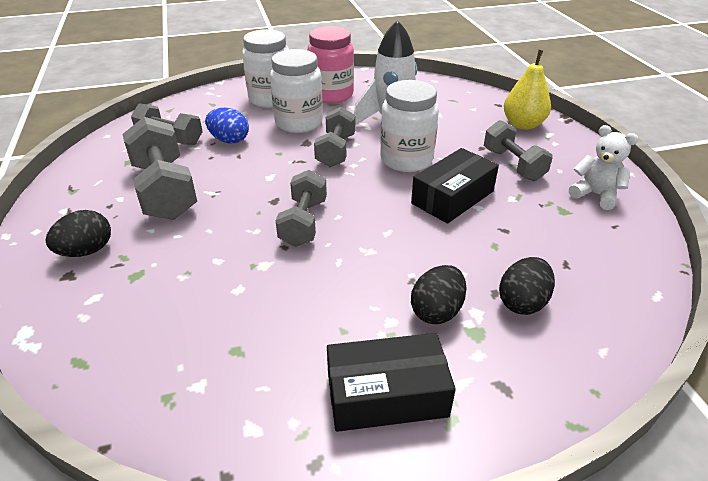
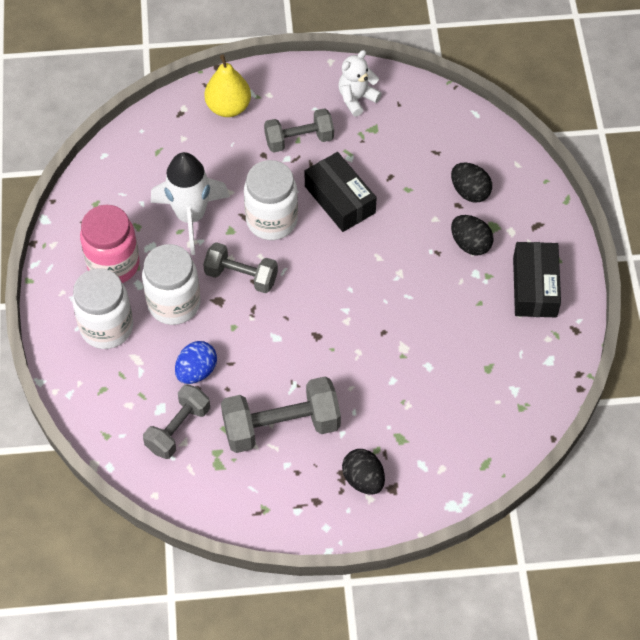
camera: 80 degrees left, 20 degrees up
(303, 223) = (354, 315): grey dumbbell -> none

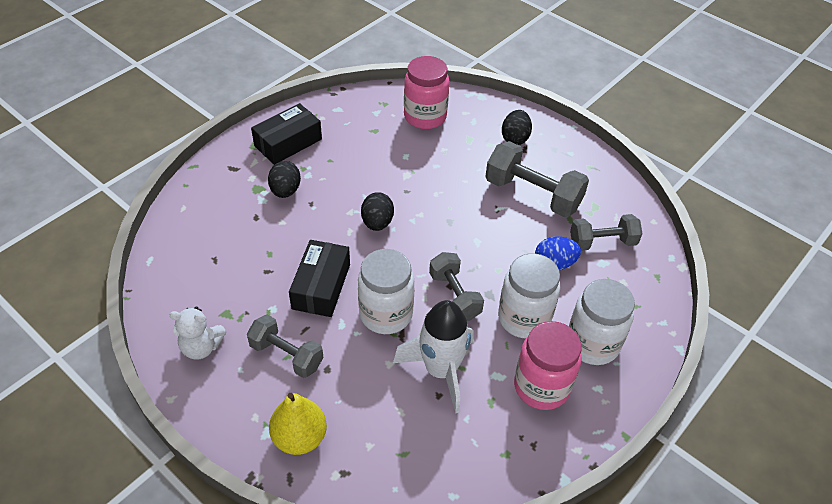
camera: 135 degrees left, 10 degrees down
(468, 426) = (425, 117): none -> pink jar
(470, 192) = (236, 218): black egg -> black egg (377, 223)

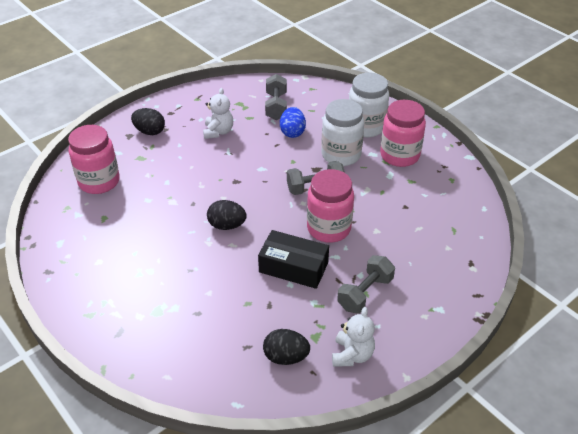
camera: 80 degrees left, 5 degrees down
(285, 191) = (167, 288): black egg -> black egg (286, 357)
(288, 142) = (96, 284): black box -> none
(299, 437) = (443, 287): yellow pear -> none
(386, 314) = (328, 228): white jar -> pink jar
(441, 370) = (384, 203): white rocket -> none
(533, 194) = (218, 132): grey dumbbell -> white teddy bear

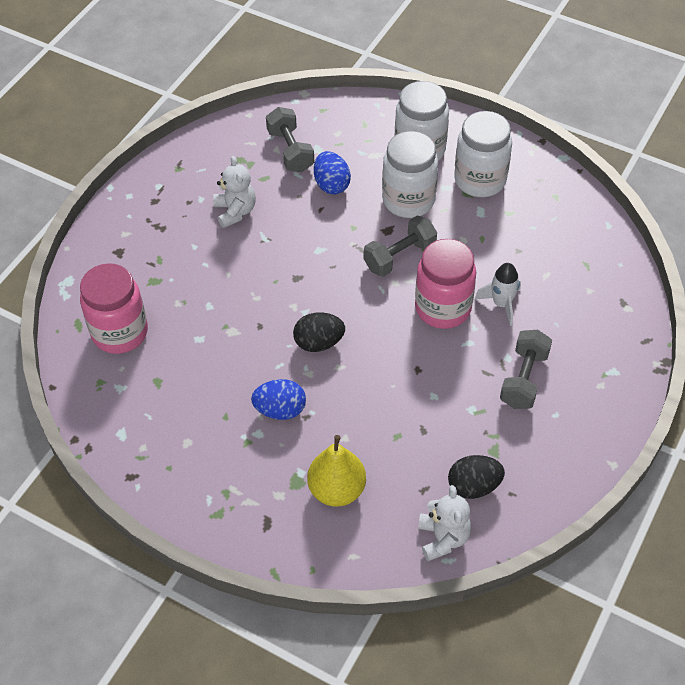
camera: 20 degrees left, 10 degrees up
(150, 131) = (143, 238): black egg -> none
(174, 260) = (280, 410): none -> blue egg
(182, 326) = (337, 490): none -> yellow pear
(293, 267) = (427, 373): black box -> none
(352, 355) = (544, 458): white teddy bear -> white teddy bear (443, 538)
(374, 238) = (501, 304): none -> white rocket
(399, 155) = (480, 180): pink jar -> white jar

